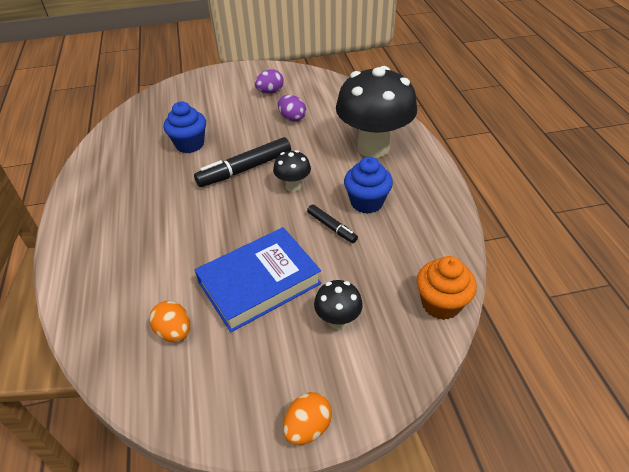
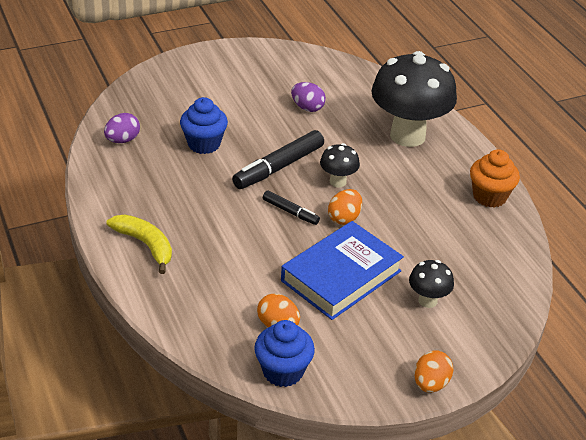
camera: 15 degrees left, 5 degrees down
(93, 234) = (145, 245): none -> yellow banana
(270, 92) = (269, 77): purple egg -> purple egg (122, 140)
(285, 222) = (344, 218): none -> orange egg
(332, 227) = (392, 219): black marker -> black marker (290, 212)
(366, 202) = (419, 193): blue cupcake -> blue cupcake (283, 371)
(441, 304) = (516, 278): orange cupcake -> orange cupcake (489, 196)

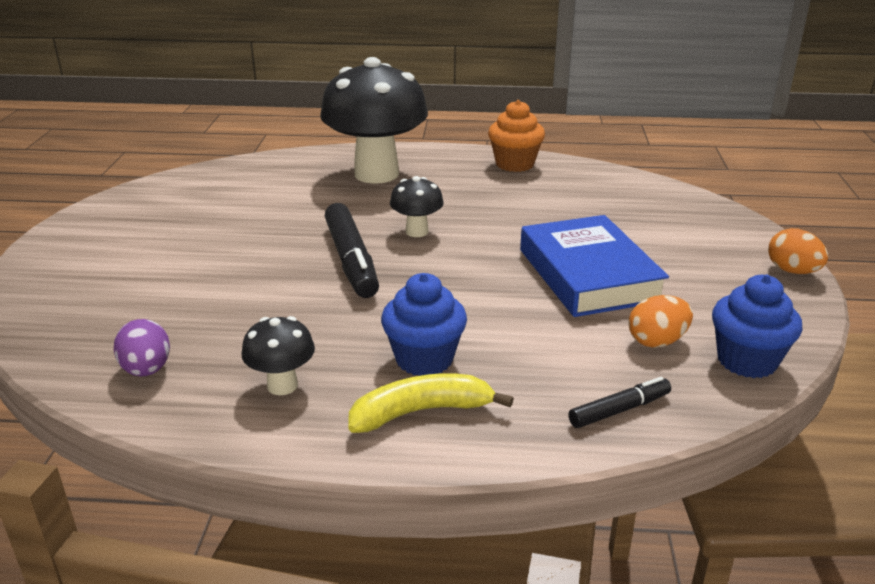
camera: 60 degrees left, 10 degrees down
(204, 144) = (242, 301): blue cupcake -> blue cupcake (424, 359)
(290, 212) = (446, 275): black marker -> black marker (619, 410)
(307, 108) = (257, 212): purple egg -> none
(344, 218) = (486, 245): orange egg -> none
(427, 301) = (658, 237): black mushroom -> black mushroom (282, 385)

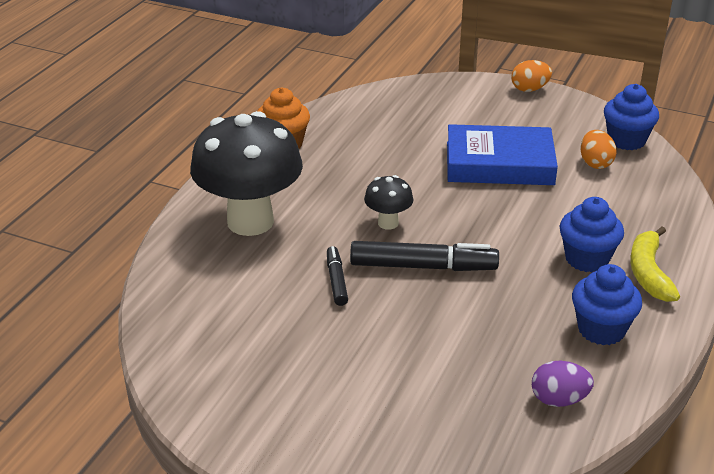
camera: 70 degrees left, 5 degrees up
(282, 385) = (601, 329): black mushroom -> blue cupcake
(619, 410) = (664, 198): black marker -> black marker (336, 281)

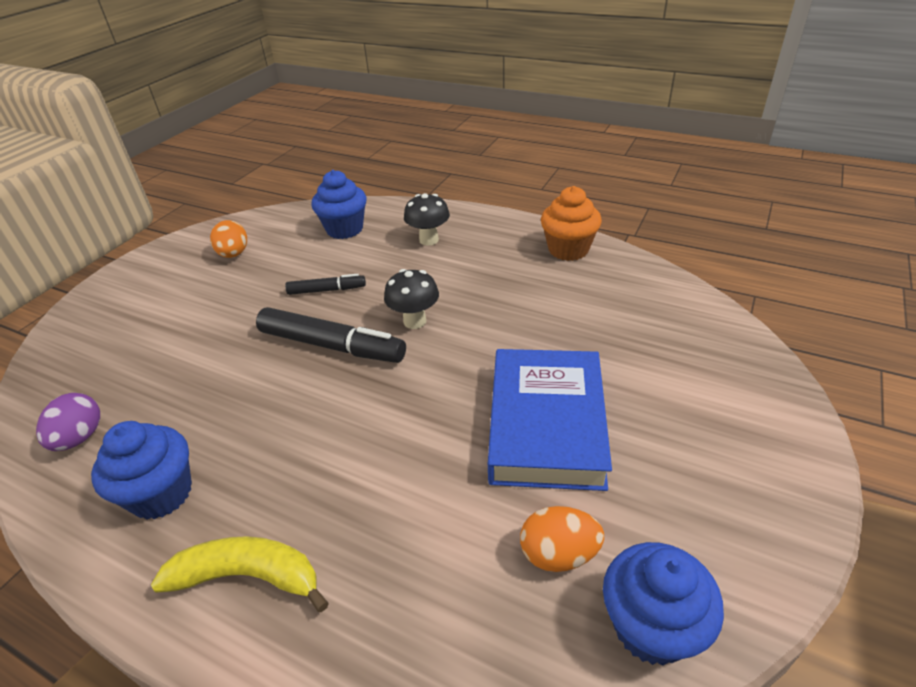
camera: 95 degrees right, 5 degrees up
(250, 222) = (429, 240): black mushroom -> black mushroom, size x0.45
(423, 266) = (332, 345): black marker -> black marker turned 75 degrees counterclockwise
(529, 89) = (803, 485): orange egg -> orange egg (234, 254)
(587, 259) = (303, 500): blue cupcake -> blue cupcake (344, 229)

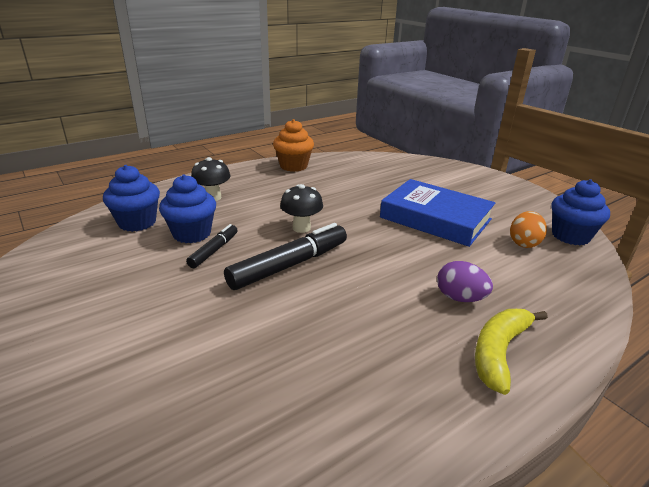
camera: 65 degrees left, 10 degrees down
(80, 438) = (264, 444): purple egg -> purple egg (460, 298)
(161, 494) = (391, 387): blue cupcake -> blue cupcake (192, 234)
(234, 254) = (73, 285): orange egg -> none

